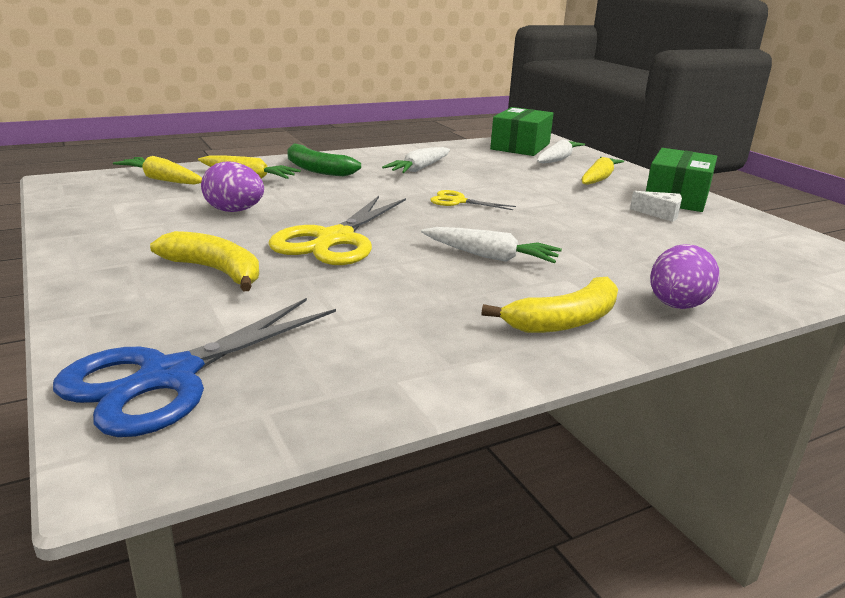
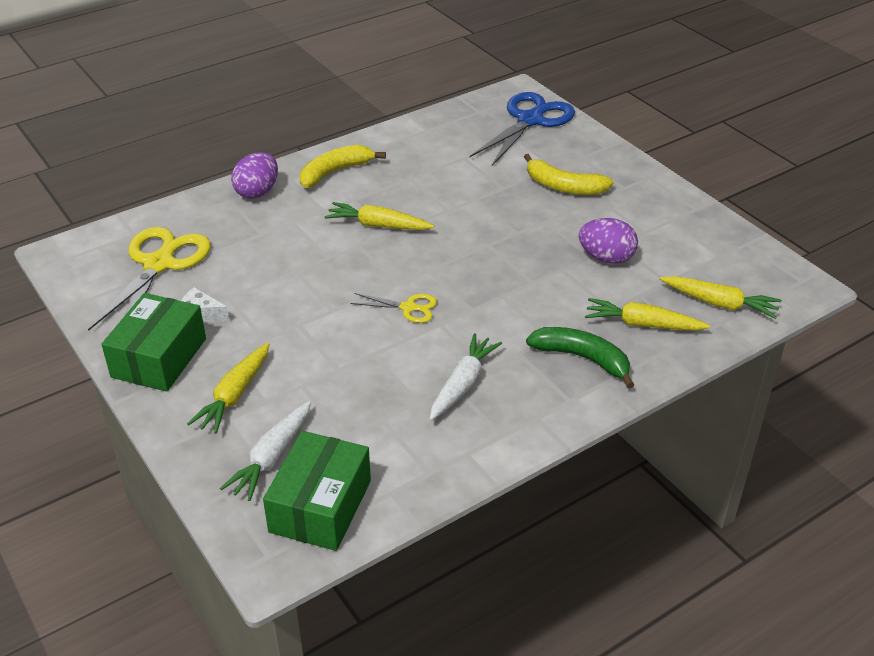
camera: 175 degrees right, 15 degrees up
(335, 239) = (501, 230): yellow scissors -> yellow scissors (159, 264)
(490, 256) = (378, 225): white carrot -> yellow carrot

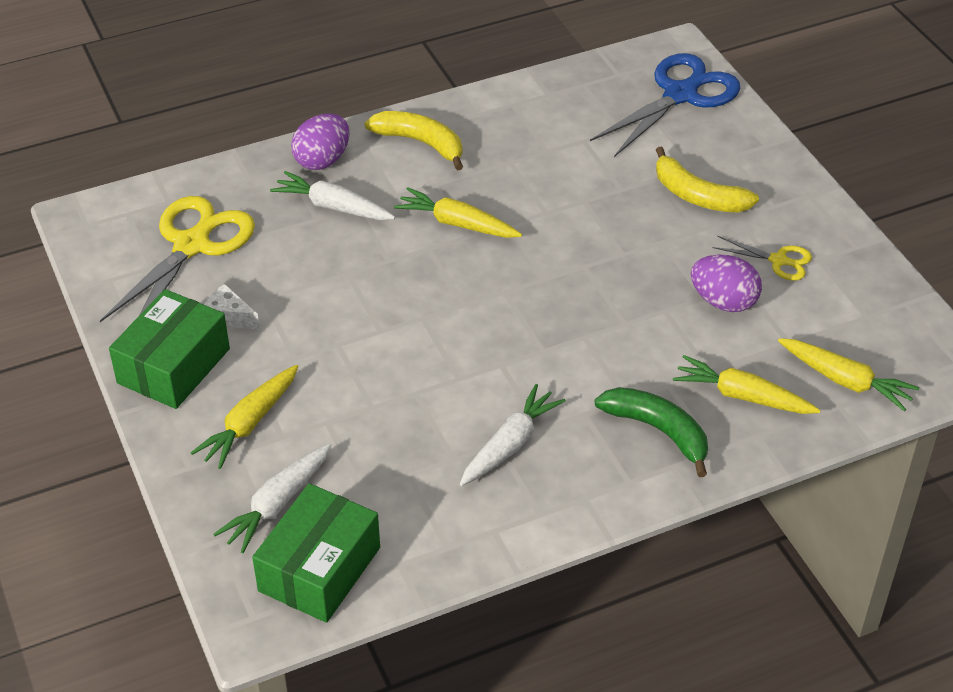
camera: 10 degrees right, 5 degrees up
(273, 224) = (333, 206): none -> white carrot
(335, 172) = (420, 143): yellow banana -> yellow banana turned 60 degrees clockwise
(408, 308) = (469, 339): yellow scissors -> yellow scissors (778, 260)

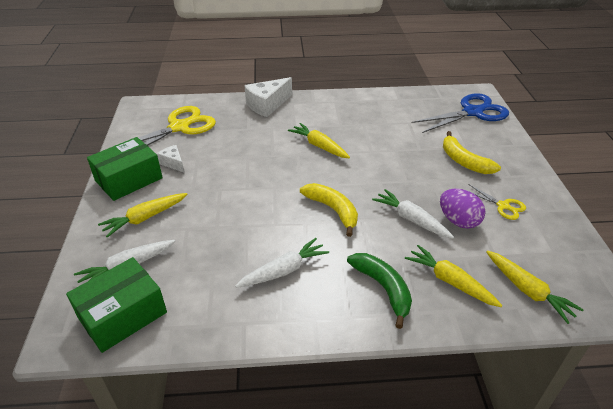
camera: 20 degrees right, 5 degrees down
(322, 160) = (267, 105): purple egg -> white cheese
(333, 206) = (259, 125): white carrot -> white carrot (411, 219)
(420, 143) = (321, 107): yellow banana -> yellow banana (333, 210)

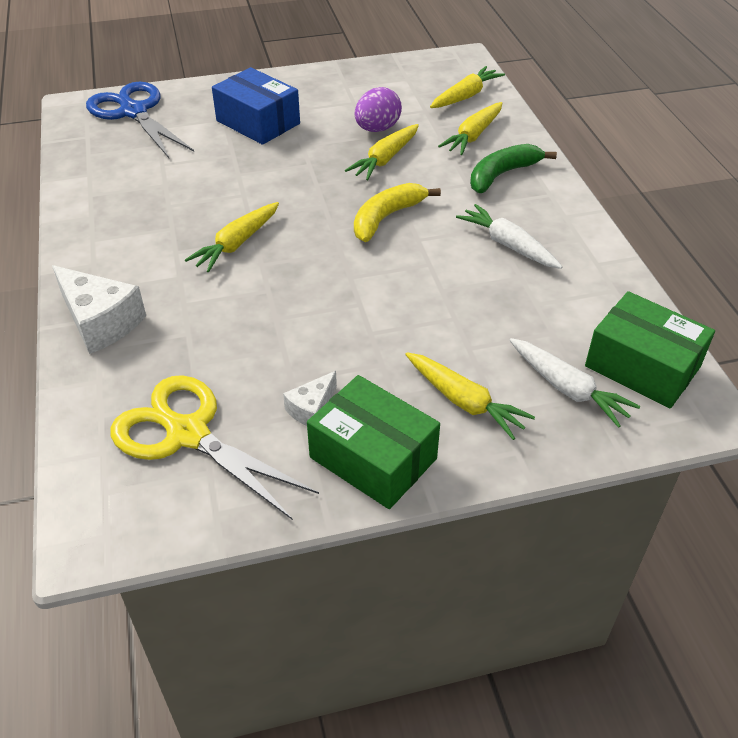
camera: 100 degrees left, 5 degrees up
(411, 219) = (385, 159): white carrot -> yellow carrot
(464, 161) = (258, 122): yellow banana -> blue box
(503, 206) = (342, 101): yellow scissors -> none

